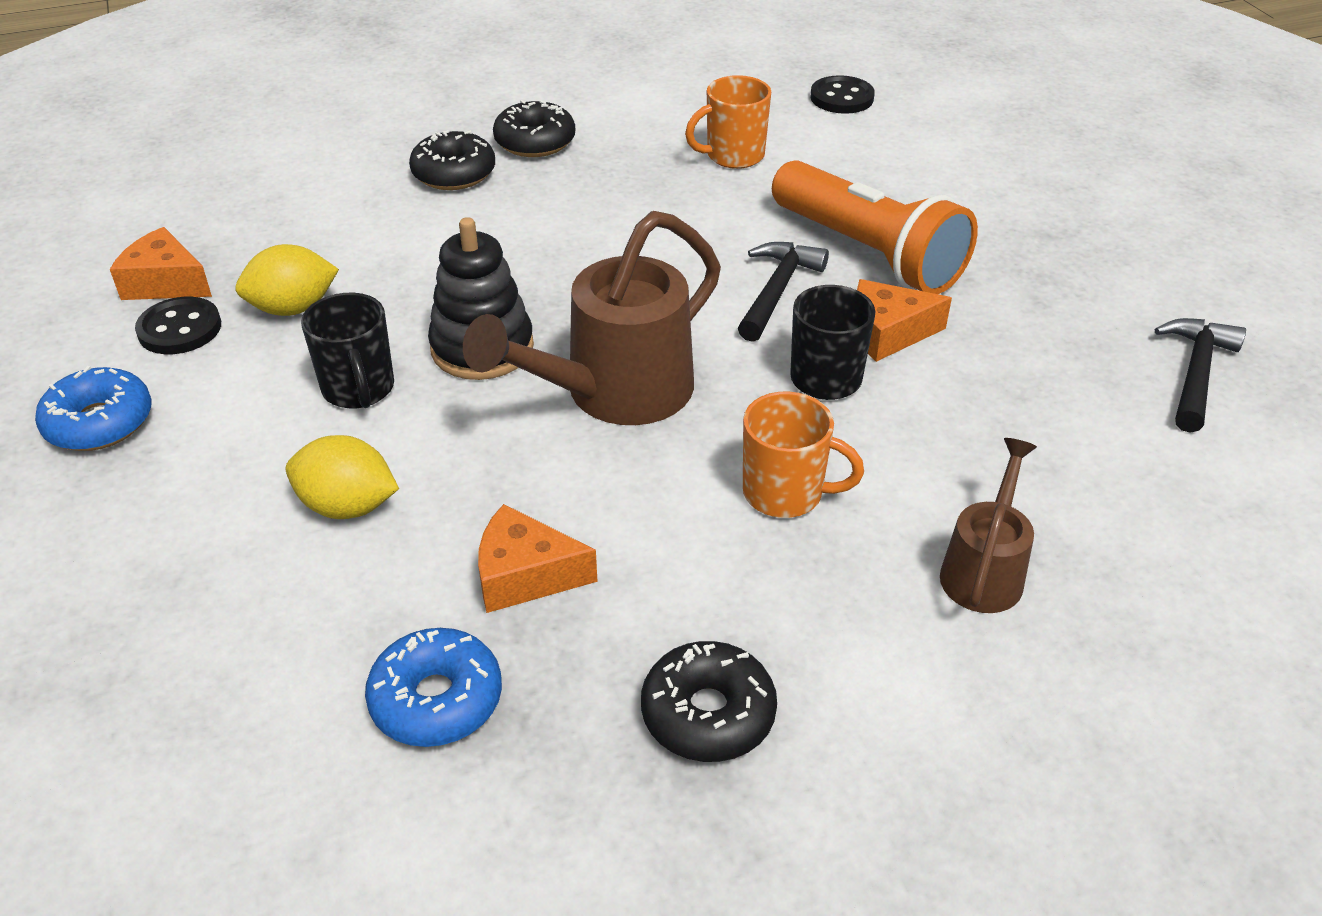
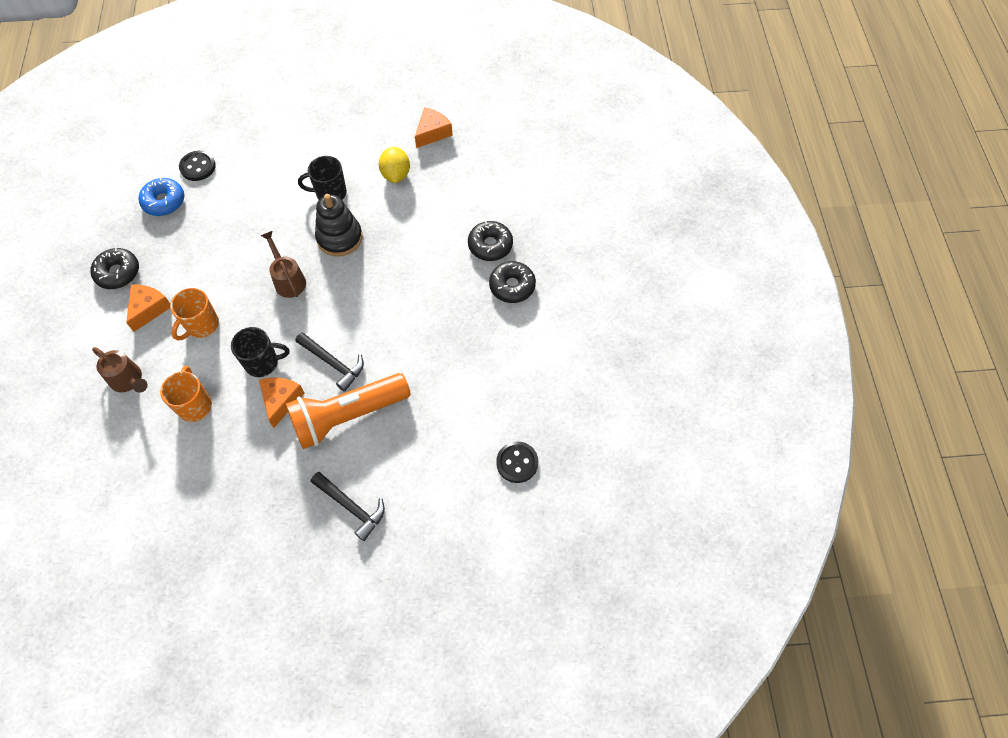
camera: 105 degrees right, 20 degrees up
(99, 423) = (345, 115): blue donut -> none
(180, 329) = (396, 137): black button -> black button (198, 167)
(348, 506) = (264, 185): yellow lemon -> none
(525, 575) = (203, 233): orange cheese -> orange cheese (149, 309)
(614, 393) = (288, 280): brown watering can -> brown watering can, size x0.56
(733, 156) = (466, 380): orange mug -> orange mug (195, 405)
(1195, 373) = (191, 529): black hammer -> black hammer (351, 507)

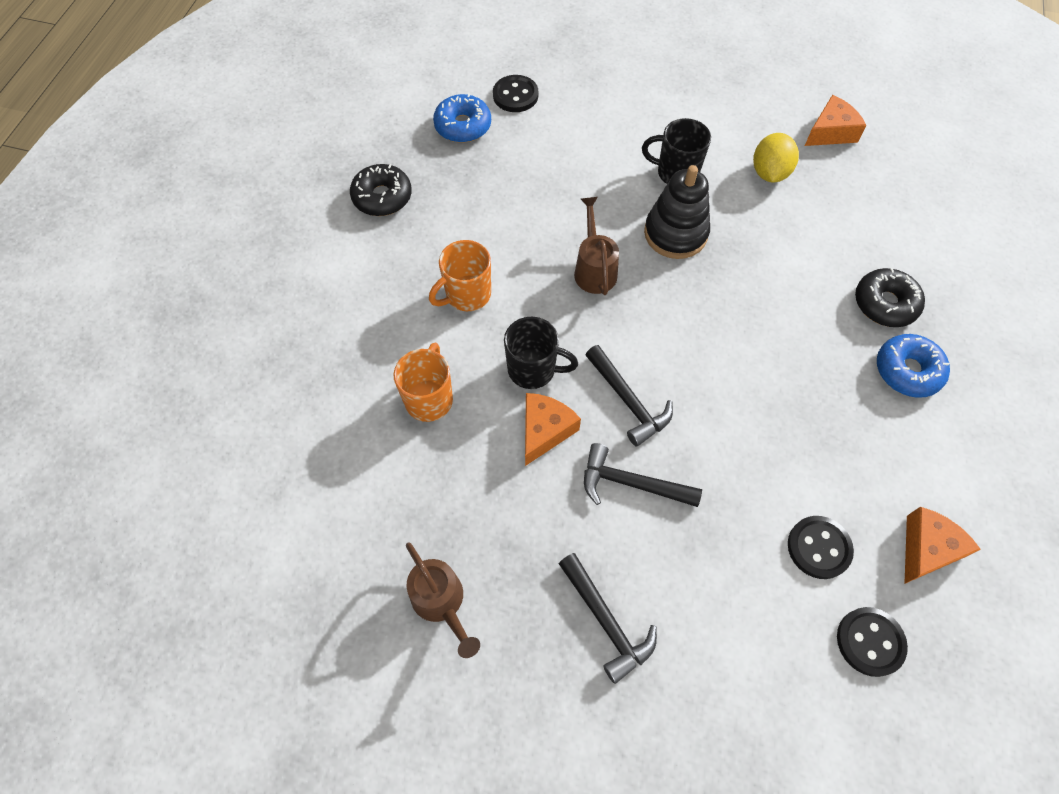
camera: 20 degrees right, 0 degrees up
(129, 380) = (355, 338): brown watering can -> brown watering can (441, 602)
(149, 309) = (407, 253): orange cheese -> orange cheese (927, 549)
(347, 416) = (631, 483): orange flashlight -> black hammer
(476, 417) = (819, 548): none -> black button
(512, 286) = (907, 371): black donut -> blue donut

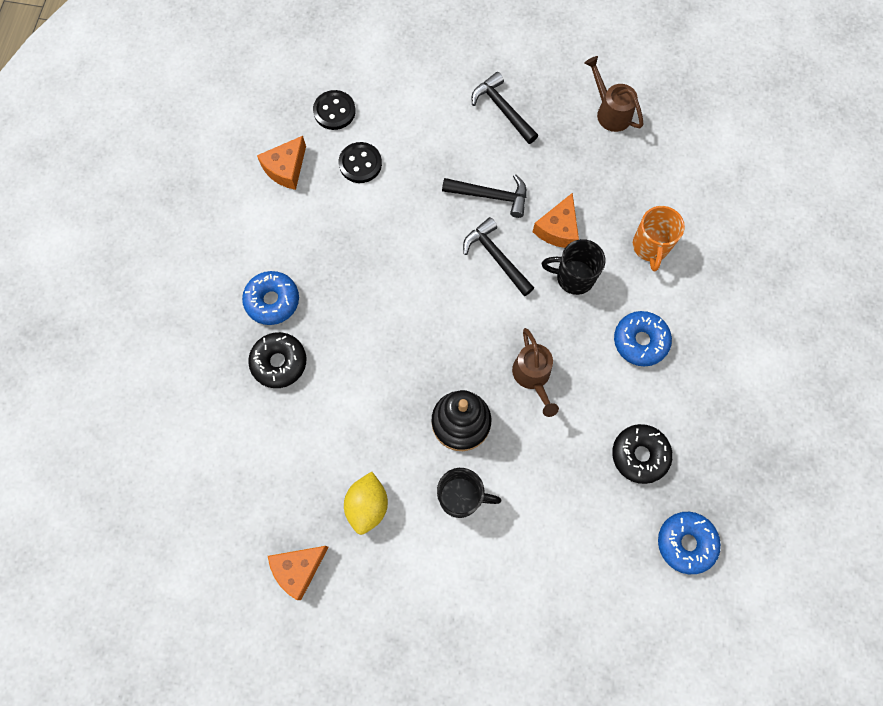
camera: 175 degrees right, 10 degrees up
(382, 197) = (743, 441): black donut -> black donut (639, 455)
(467, 295) = (640, 341): orange mug -> blue donut
(515, 95) = (638, 595): black button -> none

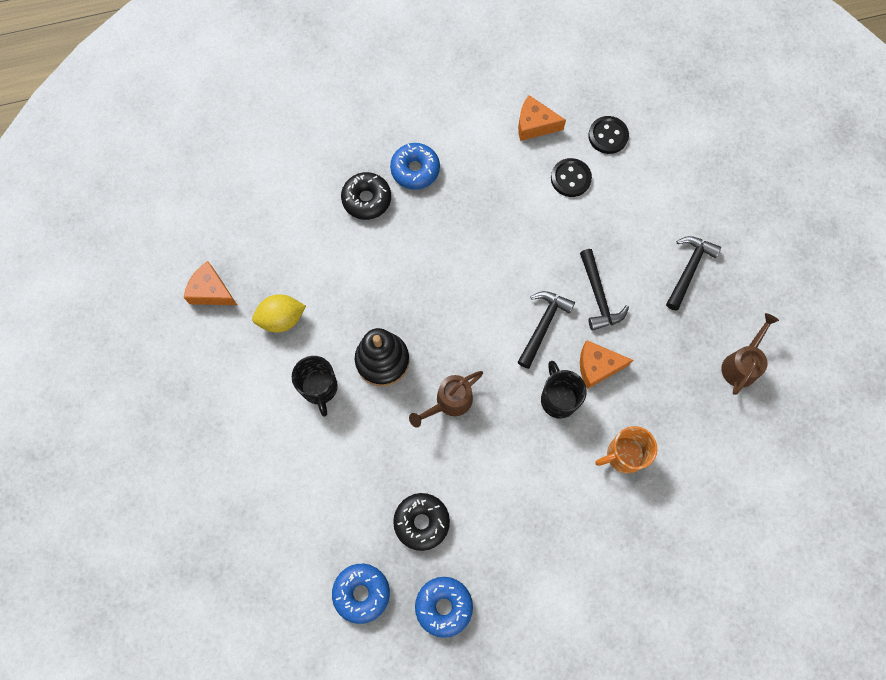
camera: 65 degrees right, 0 degrees up
(640, 341) = (527, 481): blue donut -> blue donut (443, 606)

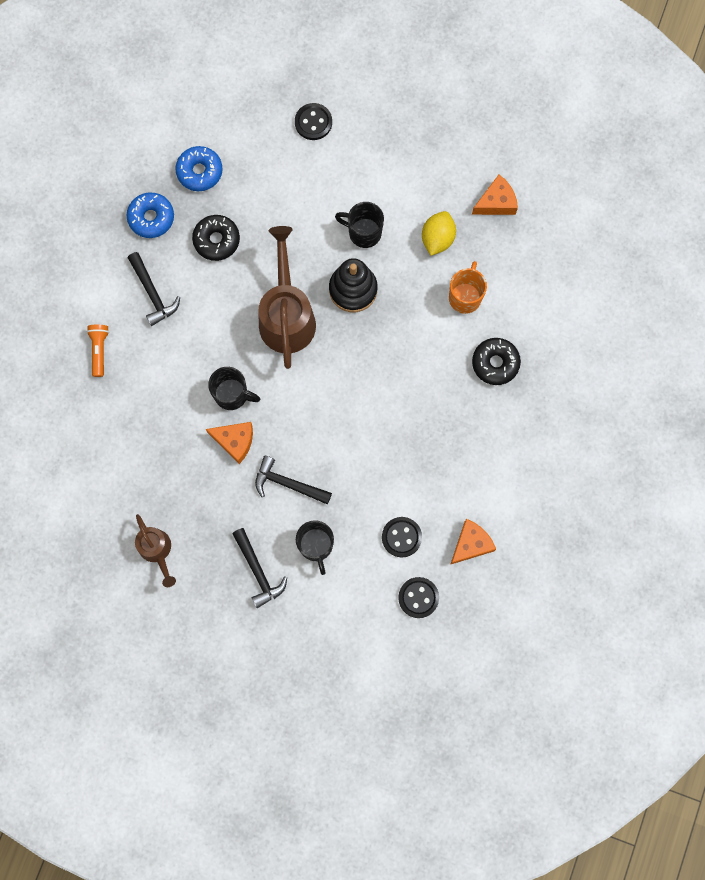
camera: 125 degrees right, 5 degrees up
(234, 515) = (313, 122): none -> black button
(415, 170) = (496, 418): blue donut -> none
(449, 402) = (287, 315): brown watering can -> brown watering can, size x1.78
(543, 325) = (295, 424): black hammer -> black hammer (153, 293)
(597, 366) = (235, 441): orange cheese -> orange cheese turned 75 degrees clockwise
(611, 555) = (99, 350): none -> orange flashlight
(623, 455) = (158, 411): orange mug -> orange mug (465, 297)
(631, 238) = (316, 546): none -> black mug

